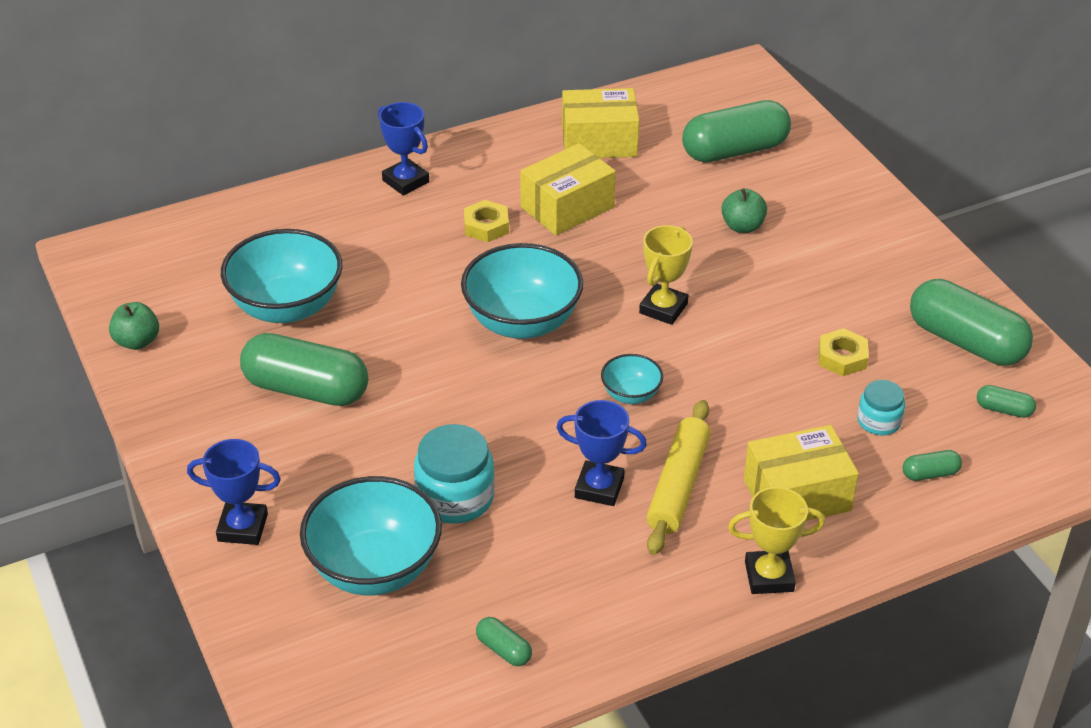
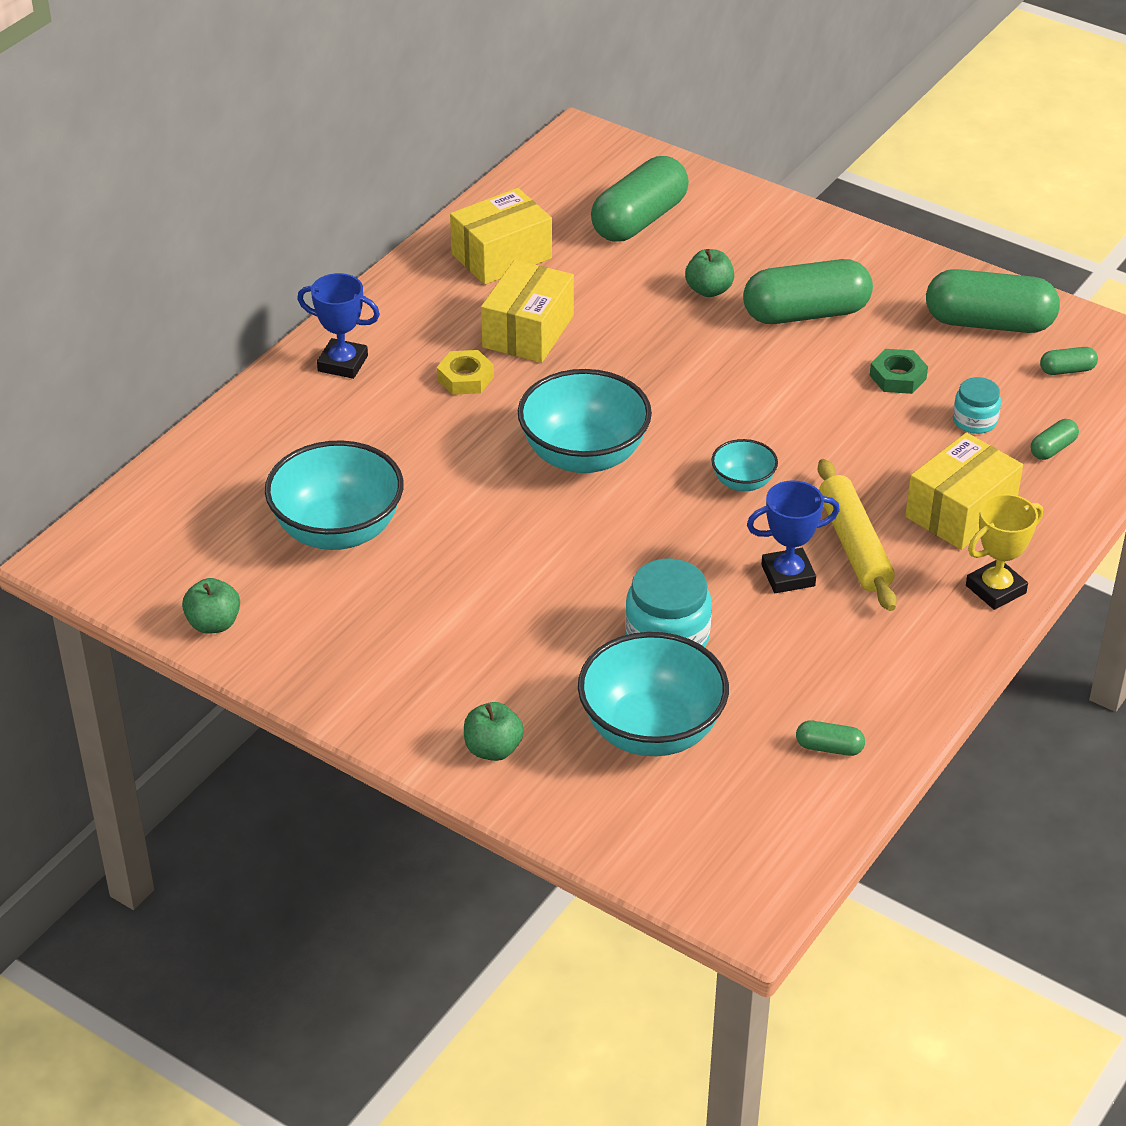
camera: 30 degrees left, 0 degrees up
(242, 527) = (493, 749): blue trophy -> green apple
(306, 389) = (433, 600): green capsule -> green capsule (806, 313)
(663, 308) = (703, 393): yellow trophy -> none
(842, 357) = (897, 377): yellow nut -> green nut

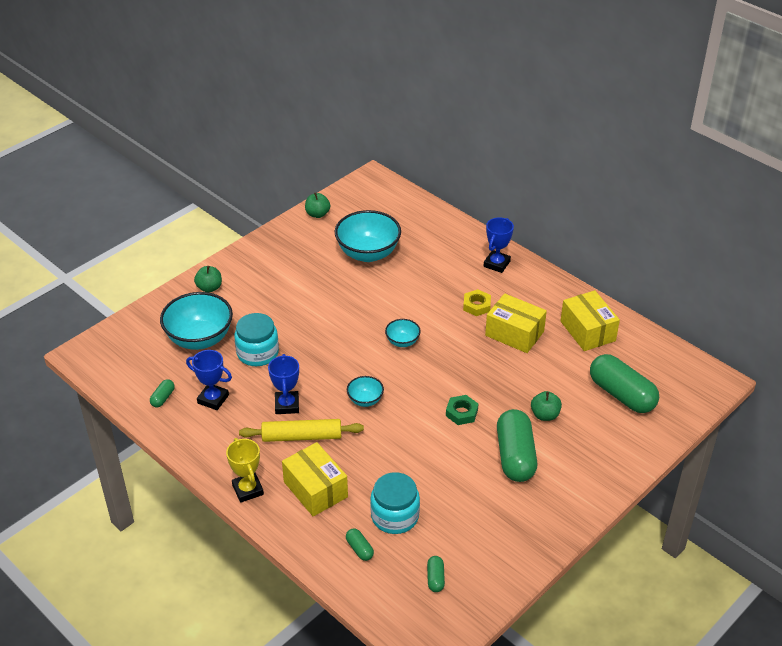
camera: 100 degrees right, 0 degrees up
(584, 456) = (402, 342): turquoise bowl -> turquoise bowl, size x0.49
(807, 676) = (213, 399): none -> blue trophy
(897, 377) = (444, 488): green nut -> green nut (461, 413)
(975, 421) = (395, 516): turquoise jar -> turquoise jar, size x1.69
(989, 323) = (492, 548): green capsule -> none

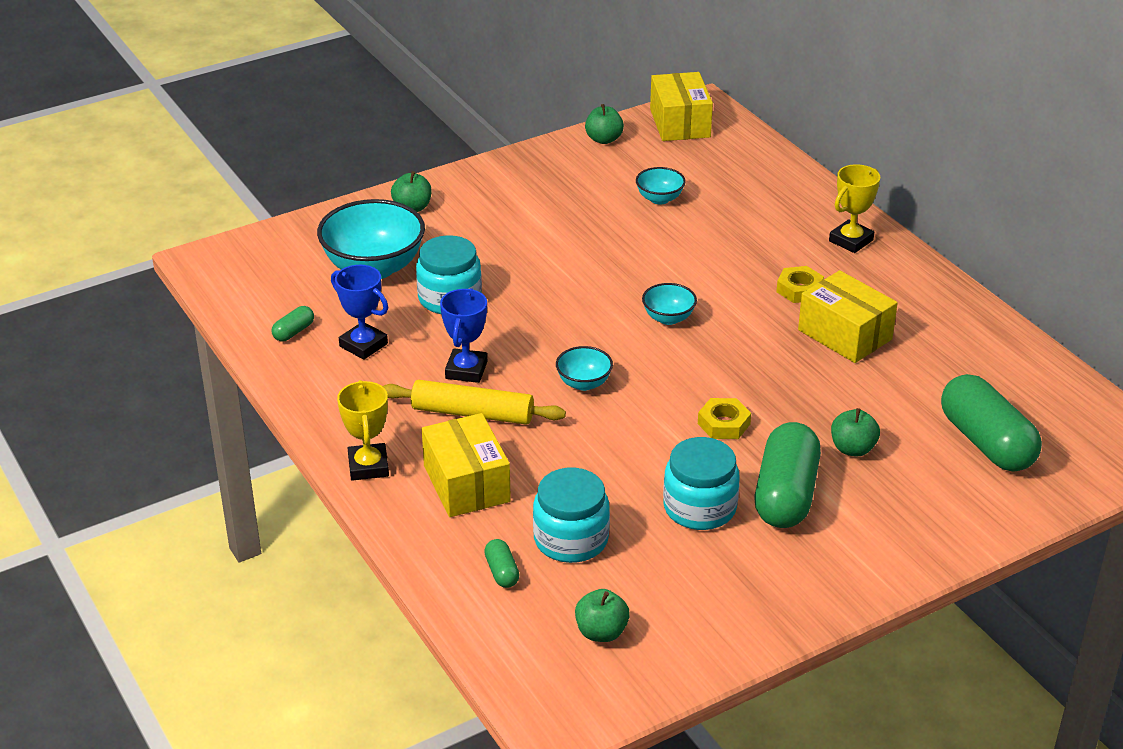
camera: 15 degrees right, 5 degrees down
(368, 253) = (659, 199): turquoise bowl -> turquoise bowl, size x0.49
(435, 578) = (601, 632): green capsule -> green apple
(461, 413) = (723, 424): green nut -> yellow nut
(466, 476) = (699, 508): none -> turquoise jar
(496, 264) = (851, 240): blue trophy -> yellow trophy
(587, 331) = (962, 349): yellow box -> yellow box (680, 123)

